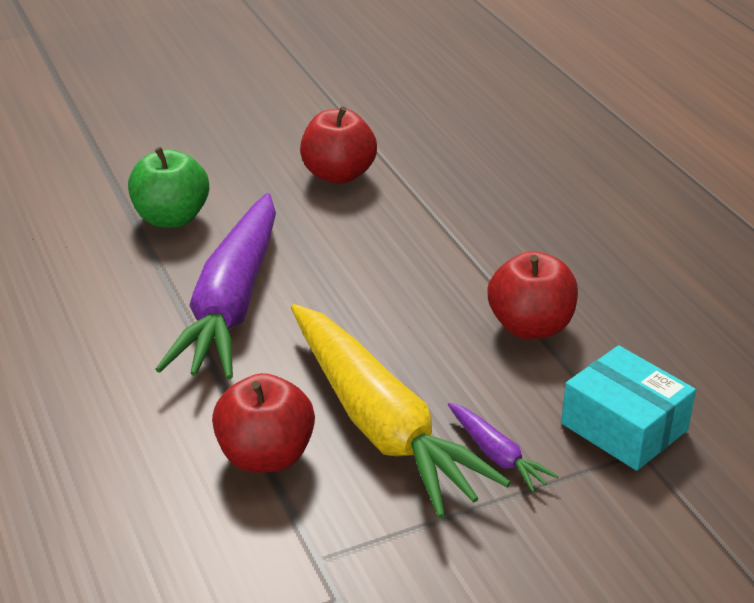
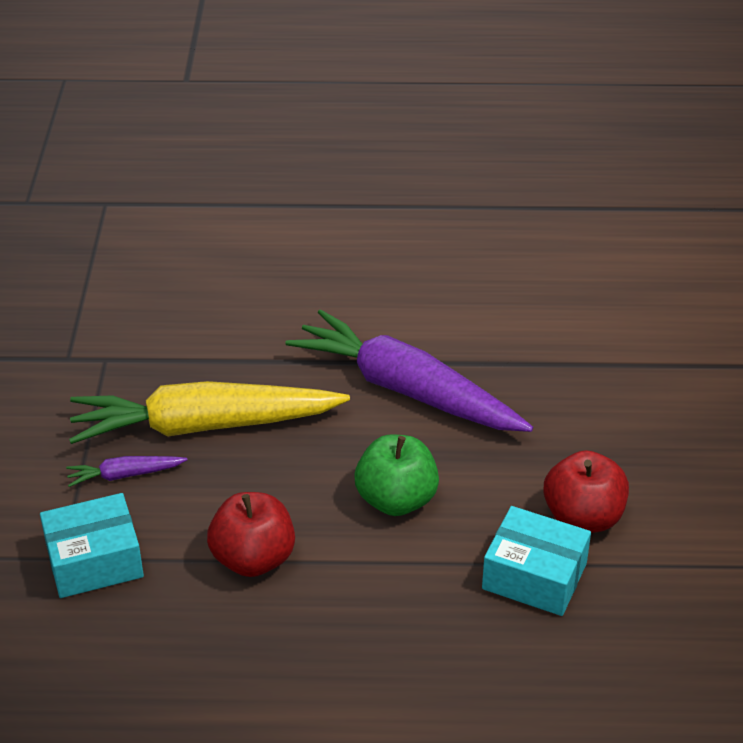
camera: 115 degrees right, 5 degrees up
(171, 218) = (559, 386): green apple -> green apple (396, 500)
(266, 456) = (215, 361): red apple -> none
(422, 183) = (534, 576): none -> turquoise box

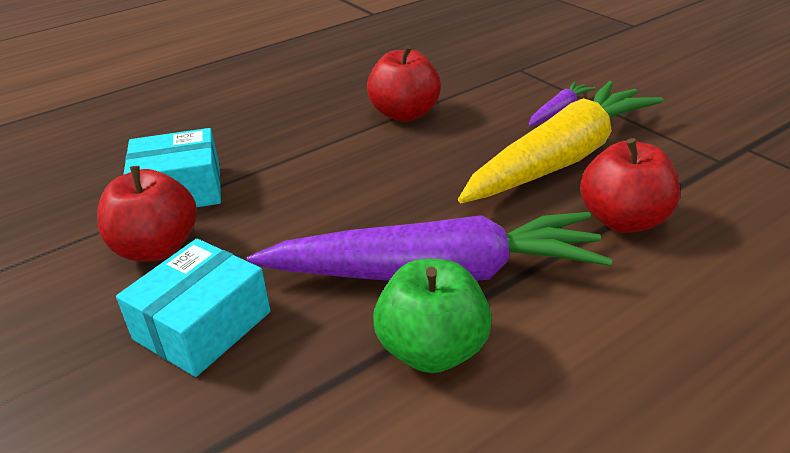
camera: 145 degrees right, 5 degrees down
(94, 561) = (499, 75): turquoise box -> turquoise box (202, 325)
(244, 358) = (623, 220): none -> red apple
(396, 500) = (342, 185): green apple -> green apple (432, 350)

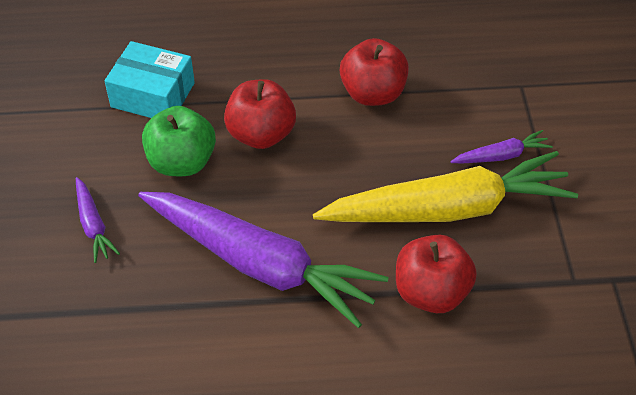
camera: 30 degrees right, 15 degrees up
(156, 248) = (106, 144): red apple -> red apple (261, 134)
(202, 325) = (93, 225): turquoise box -> purple carrot
(432, 350) = (208, 321): green apple -> green apple (182, 162)

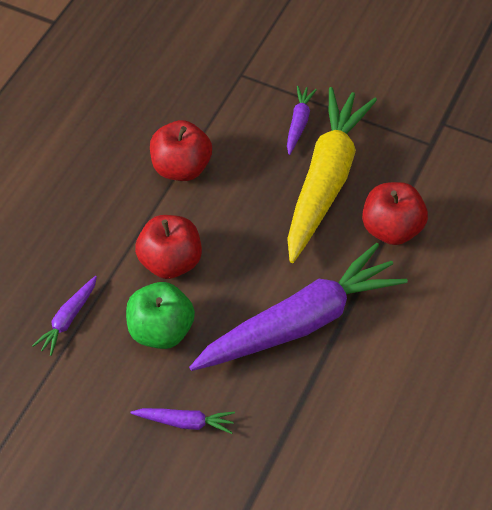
camera: 60 degrees left, 5 degrees up
(153, 95) = (68, 319): turquoise box -> purple carrot

